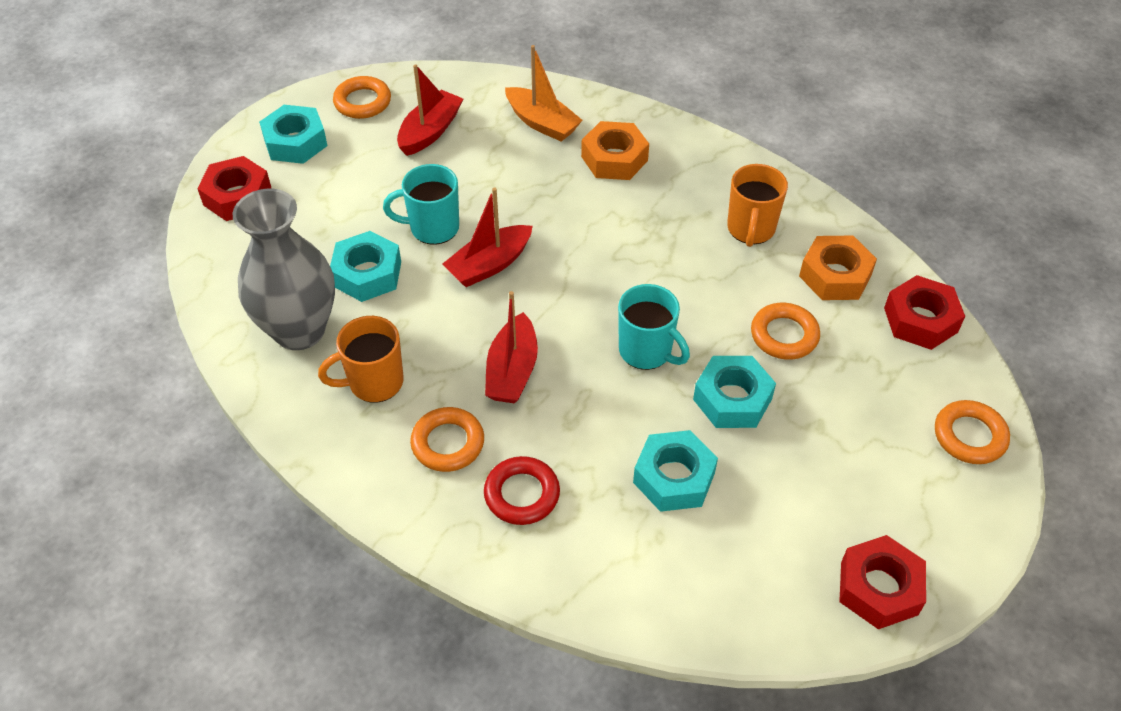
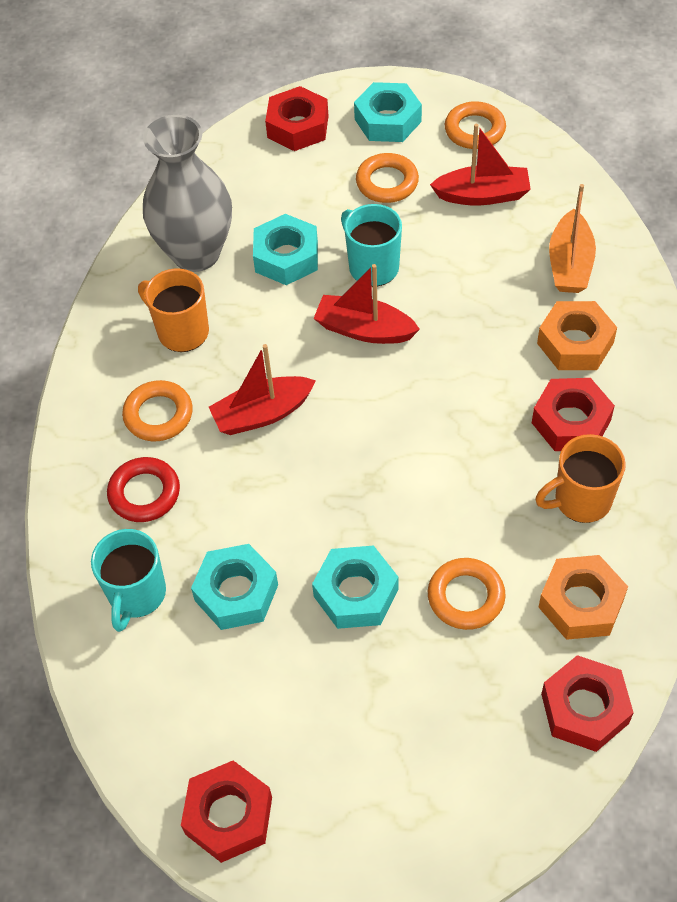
camera: 60 degrees right, 5 degrees up
(646, 351) = (359, 498): turquoise mug -> turquoise mug (136, 595)
(680, 198) = (571, 421): none -> red nut
(969, 436) = (464, 821): orange ring -> orange ring (387, 182)

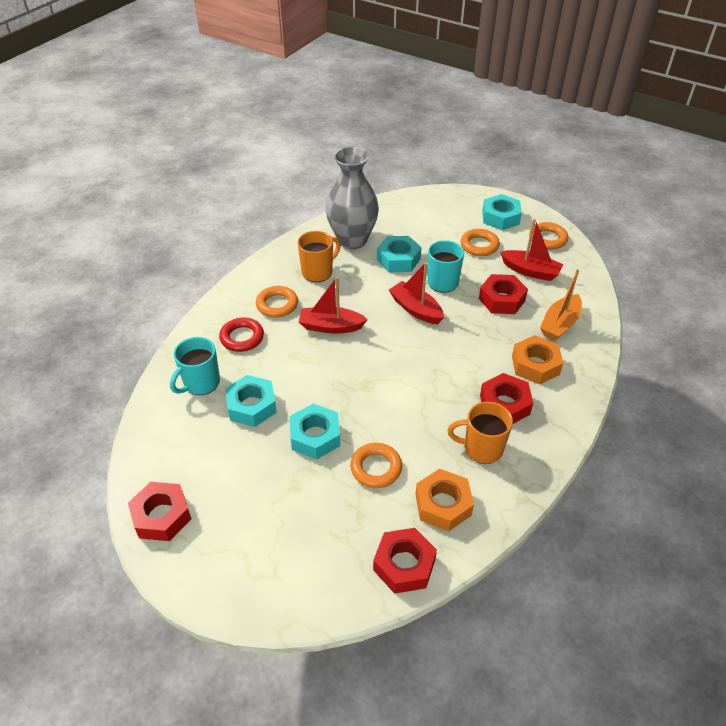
camera: 25 degrees right, 10 degrees down
(181, 331) = (318, 272): orange mug -> orange mug turned 75 degrees clockwise
(298, 126) = (448, 203): red nut -> red nut (502, 299)

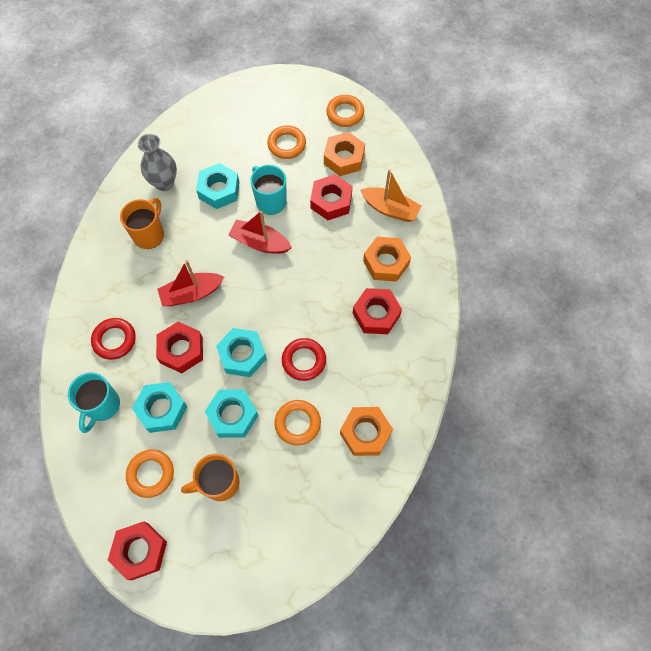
camera: 25 degrees left, 20 degrees up
(277, 305) = (129, 289): orange ring -> orange ring (151, 474)
(352, 240) = (164, 183): grey vase -> grey vase, size x0.64
(404, 565) = (358, 500): red nut -> red nut (181, 350)
(410, 417) = (304, 360): none -> red ring
(481, 449) = (374, 366): orange mug -> orange mug (219, 483)
(500, 217) = (292, 102): turquoise nut -> turquoise nut (242, 355)
(530, 271) = (344, 158): red boat -> orange nut
(559, 324) = (390, 209): orange boat -> orange boat turned 75 degrees counterclockwise

